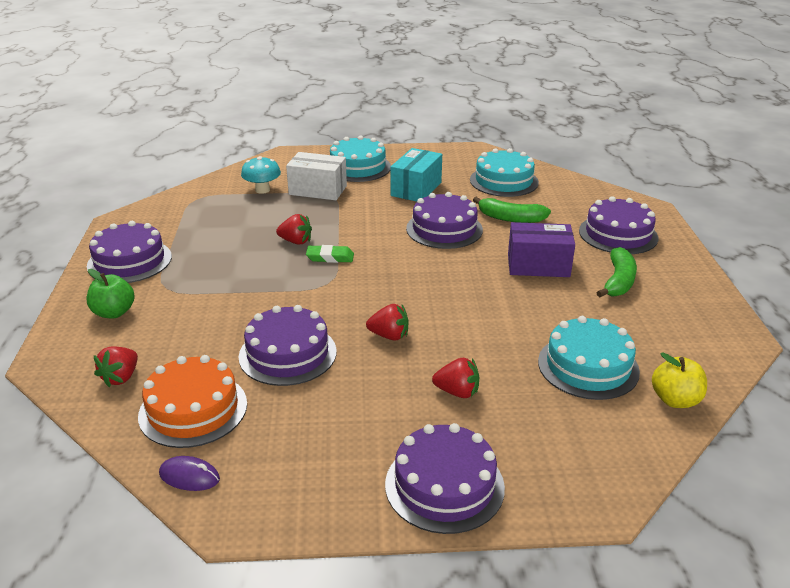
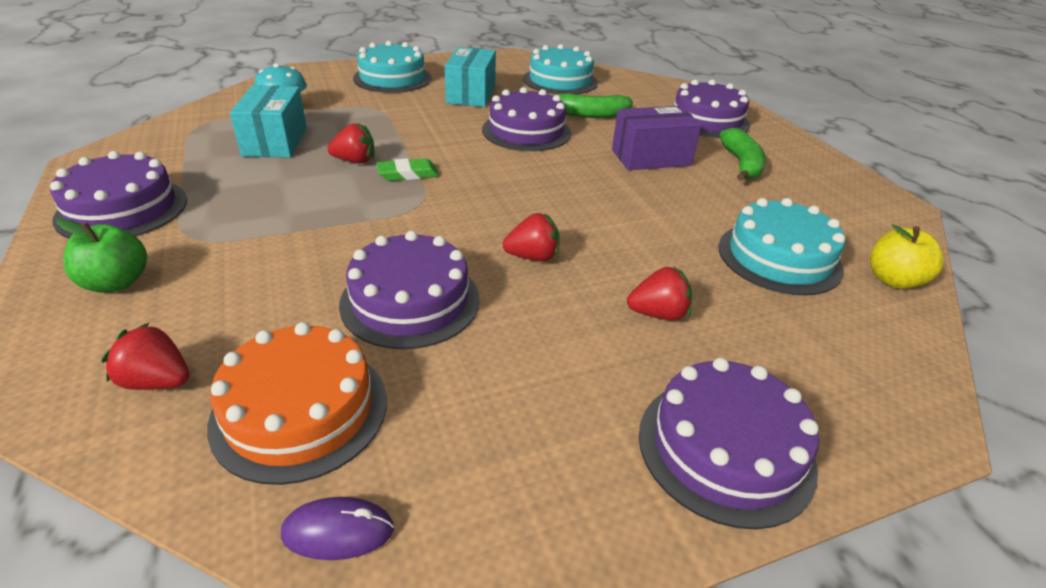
camera: 20 degrees left, 5 degrees up
(121, 377) = (157, 381): red strawberry -> red strawberry turned 105 degrees clockwise
(245, 218) = (275, 141): none -> turquoise box
(318, 190) = (356, 104): white box -> none

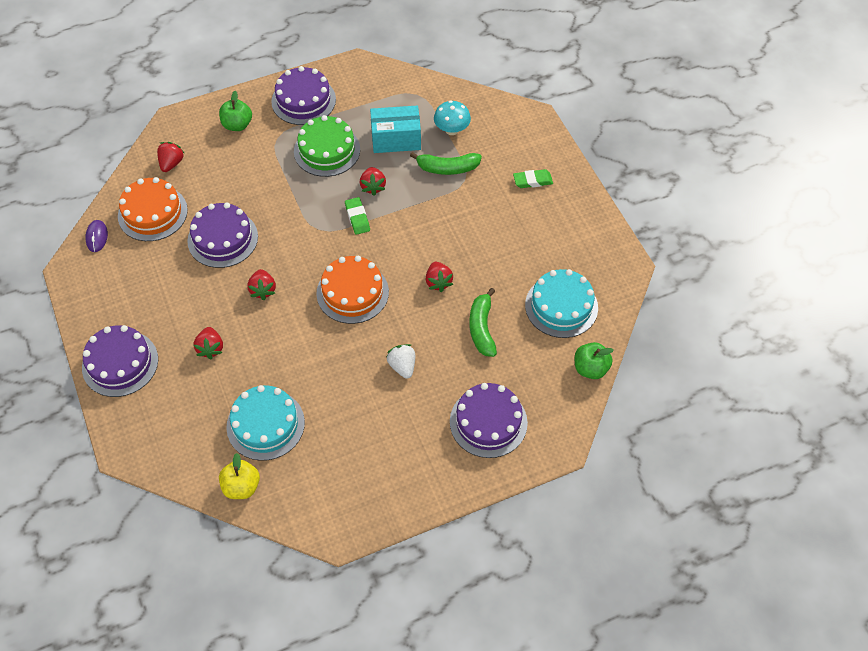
camera: 90 degrees right, 20 degrees up
(258, 192) = (327, 150): none -> green cake
(392, 78) = (532, 181): turquoise cake -> green eraser
(471, 94) = (508, 239): turquoise box -> none
(526, 131) = (438, 282): purple cake -> red strawberry
(540, 183) = (352, 292): none -> orange cake
(630, 76) = (590, 368): none -> green apple
(650, 157) = (402, 366): purple box -> white strawberry
(741, 164) = (399, 432): green banana -> green banana (447, 168)

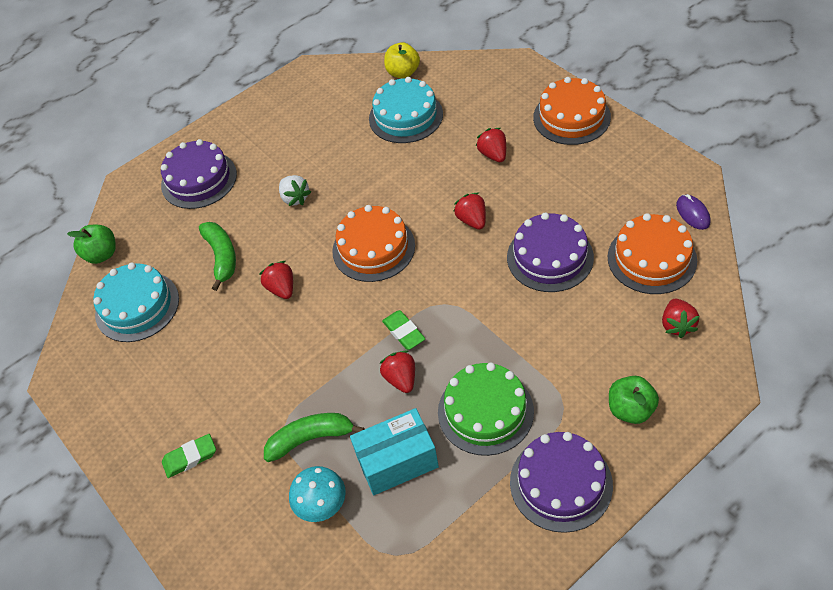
camera: 170 degrees right, 5 degrees down
(120, 363) = (571, 117): purple cake -> orange cake

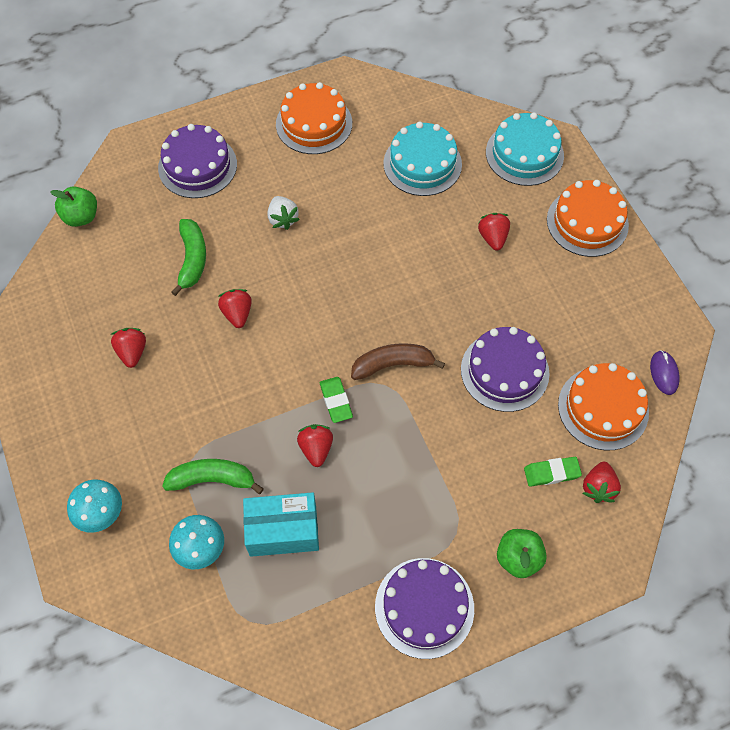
camera: 10 degrees right, 10 degrees up
(137, 306) = (97, 284): turquoise cake -> turquoise cake (524, 154)
(190, 458) = (98, 458): green eraser -> green eraser (551, 473)
(210, 506) = (101, 513): none -> turquoise mushroom
(373, 248) = (339, 301): orange cake -> orange cake (314, 123)
(403, 72) = (438, 111): yellow apple -> none
(445, 285) = (392, 365): none -> brown banana
(472, 220) = (444, 304): red strawberry -> red strawberry (132, 352)
(485, 411) = (382, 510): green cake -> none

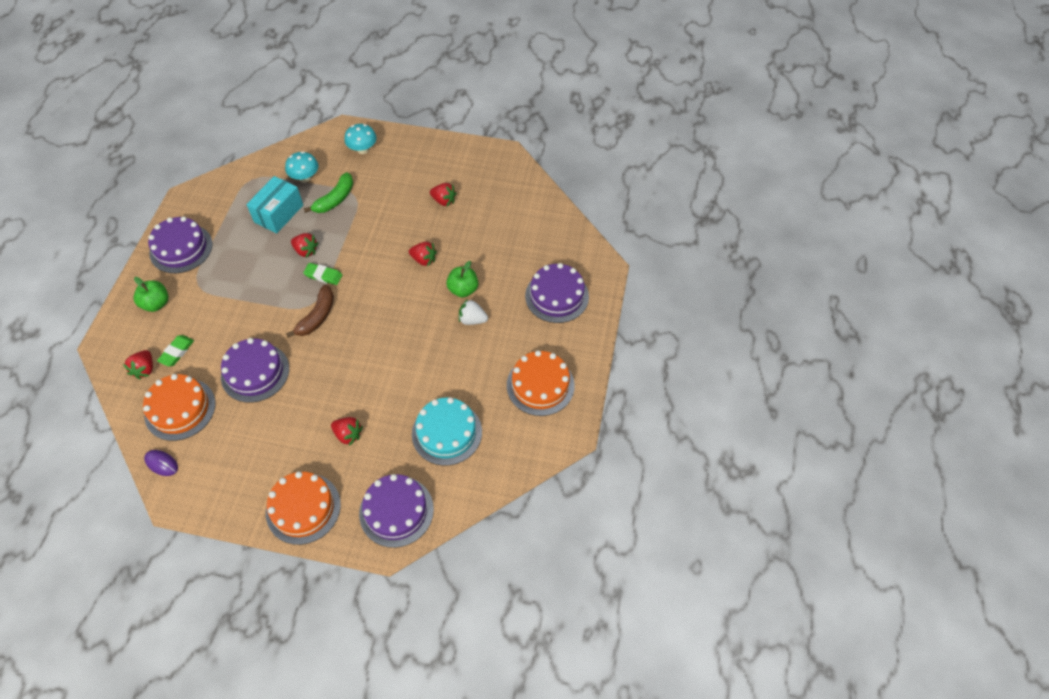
camera: 125 degrees right, 5 degrees down
(81, 217) = (563, 218): green apple -> green apple (463, 289)
(192, 259) = (483, 257): green banana -> none
(524, 154) = (396, 511): turquoise cake -> purple cake
(598, 487) = (145, 369): red strawberry -> red strawberry turned 135 degrees counterclockwise

